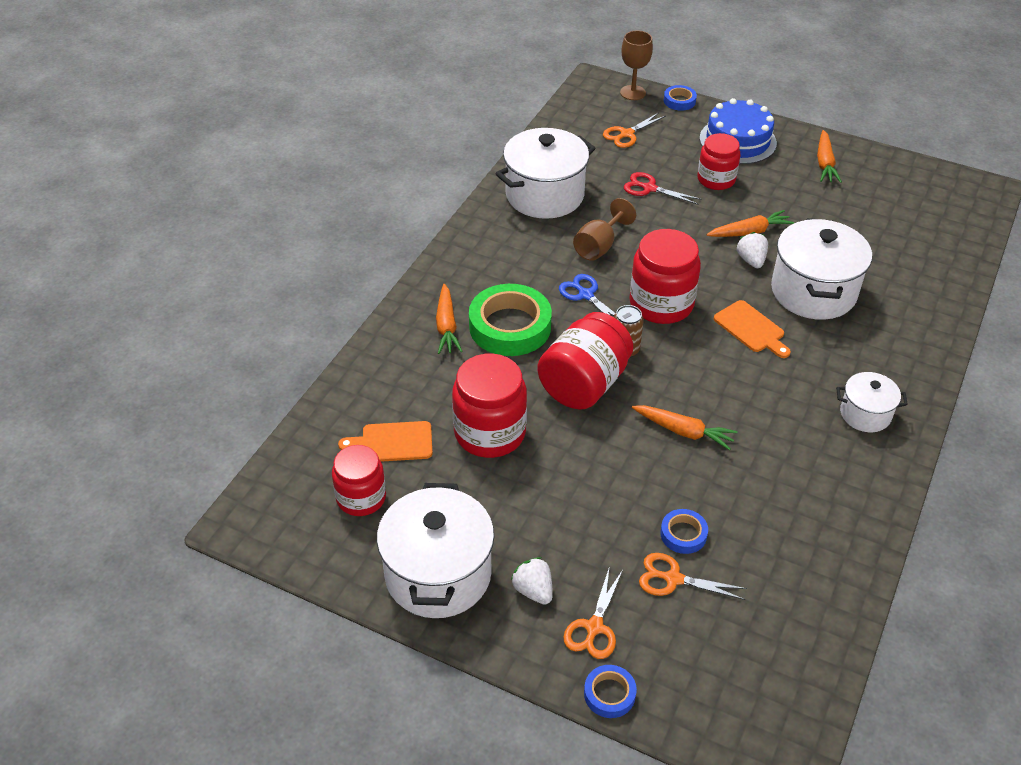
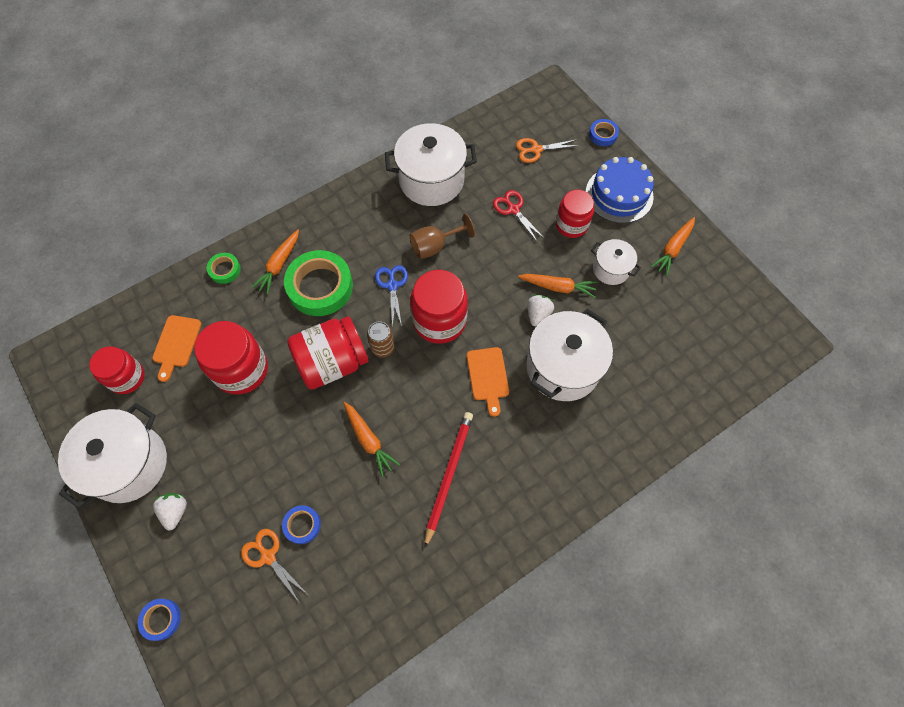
camera: 30 degrees right, 20 degrees up
(388, 355) = (224, 270): none -> green tape
(392, 442) = (176, 344): orange cutting board -> orange cutting board turned 105 degrees counterclockwise
(594, 627) = (190, 563): orange scissors -> none
(632, 93) = (572, 111): brown goblet -> none
(789, 423) = (448, 475): none -> red pencil
(865, 414) = (511, 498): white pot -> white pot (611, 269)

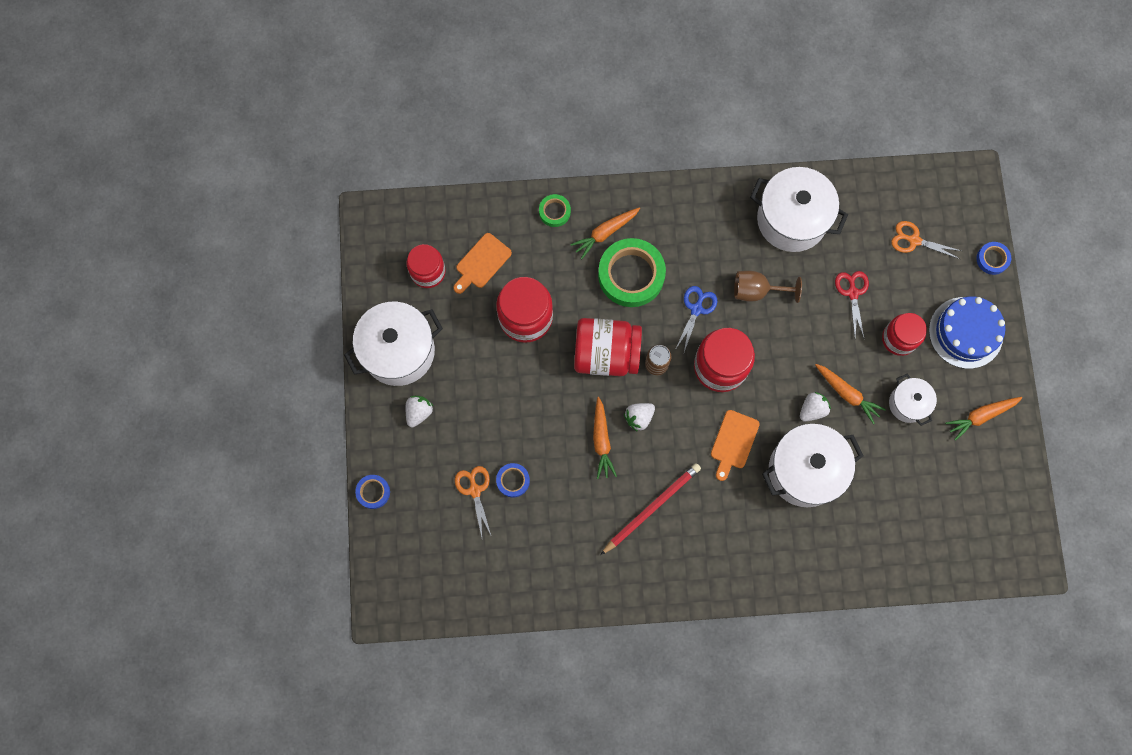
camera: 30 degrees right, 10 degrees up
(392, 401) = (639, 417): none -> white strawberry

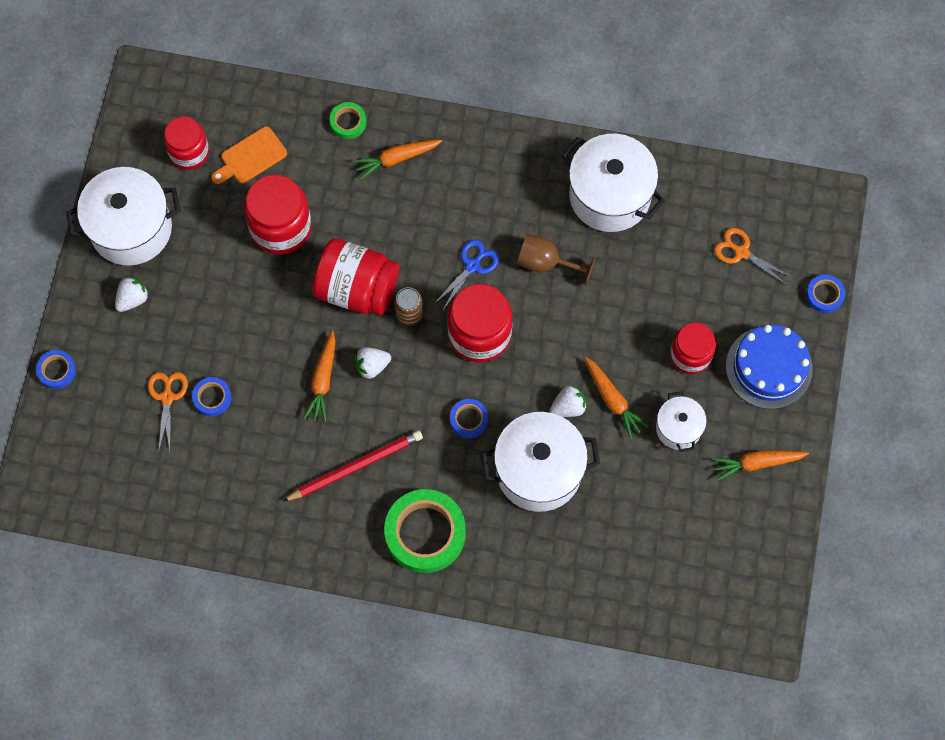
camera: 15 degrees right, 5 degrees down
(631, 275) = (411, 211): green tape -> green tape (425, 533)
(733, 442) = (469, 419): orange cutting board -> blue tape
(852, 293) = (653, 292): red scissors -> none

